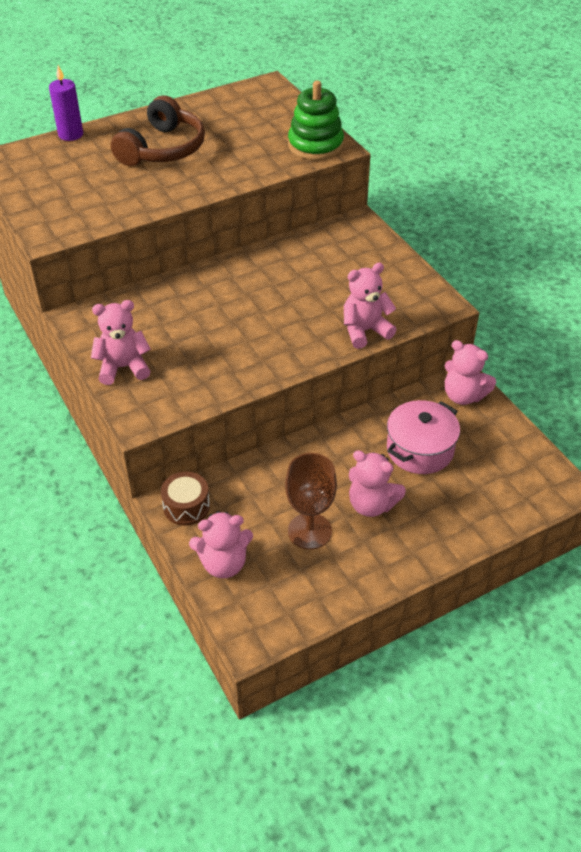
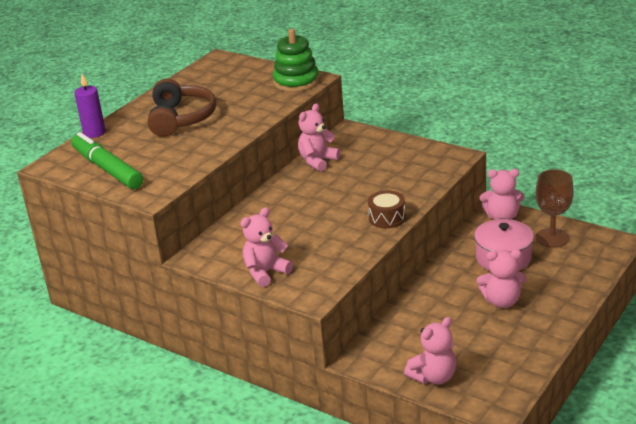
camera: 25 degrees left, 15 degrees down
(41, 185) = (107, 169): none -> green marker
(186, 506) = (371, 356): brown drum -> brown drum (387, 218)
(309, 531) = (475, 333): brown goblet -> brown goblet (552, 238)
(365, 331) = (420, 188): pink teddy bear -> pink teddy bear (318, 161)

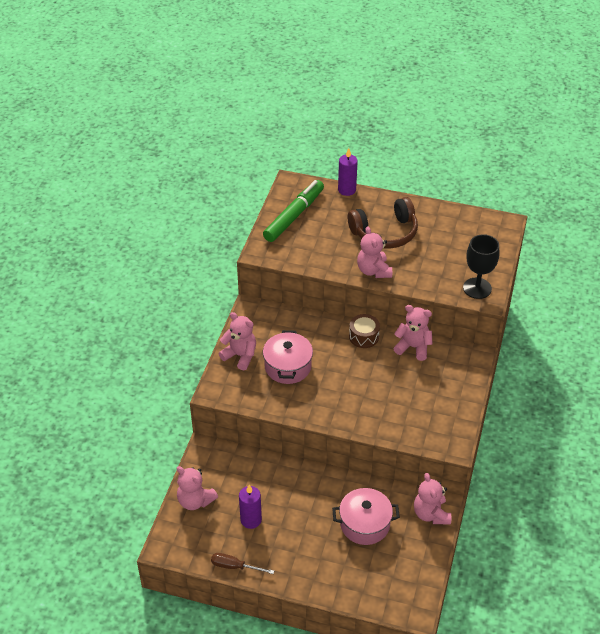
camera: 70 degrees right, 15 degrees up
(296, 82) = (477, 288): green stacking toy -> black goblet
(302, 240) = (288, 366): none -> pink pot
(387, 218) = (334, 414): brown drum -> brown drum (364, 336)
(475, 335) = (251, 520): none -> purple candle
(502, 301) = (301, 532): pink teddy bear -> pink teddy bear (373, 271)
(538, 355) = (235, 566): none -> brown screwdriver
(552, 238) = (408, 558): brown goblet -> none

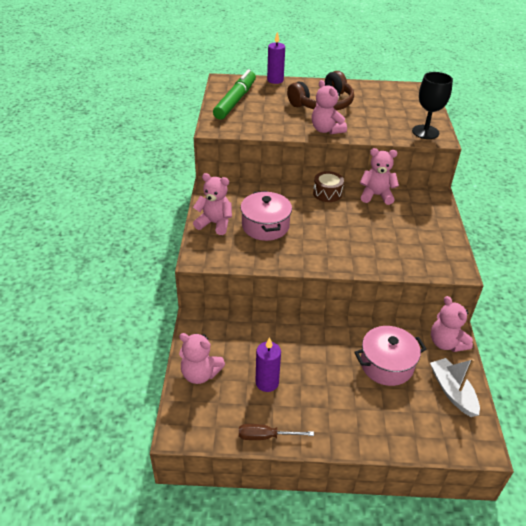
camera: 15 degrees left, 5 degrees down
(414, 560) = (452, 392): none -> white boat

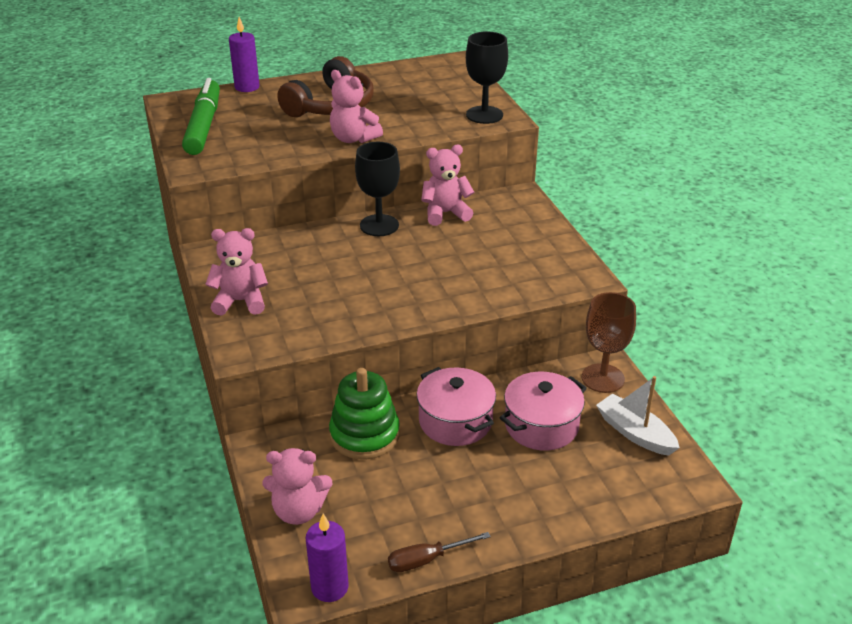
camera: 20 degrees left, 5 degrees down
(264, 334) = (364, 435): none -> green stacking toy
(265, 226) = (315, 287): pink pot -> pink pot (455, 421)
(267, 382) = (396, 494): purple candle -> purple candle (329, 587)
(327, 193) = (379, 225): brown drum -> black goblet
(446, 343) = (602, 378): pink teddy bear -> brown goblet

